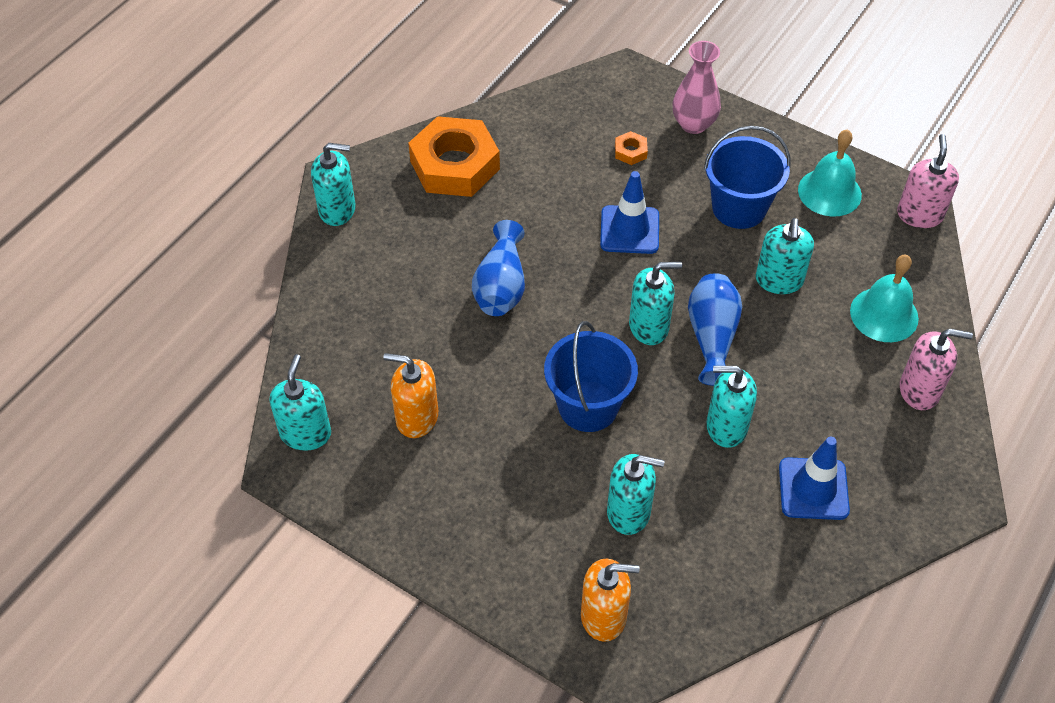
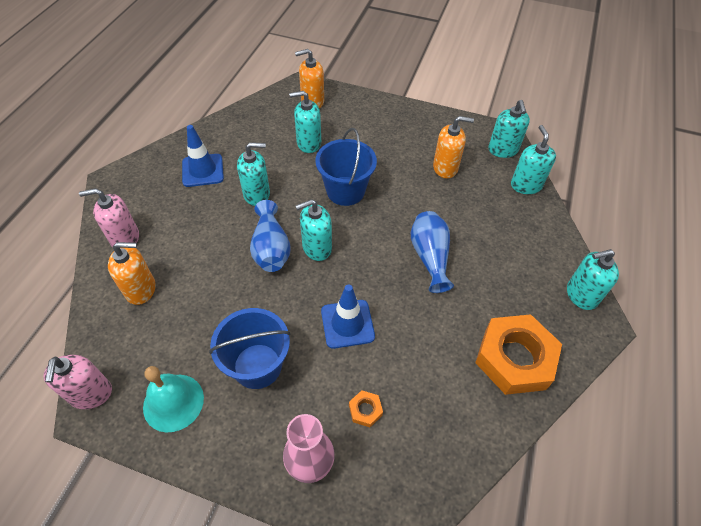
camera: 165 degrees right, 0 degrees up
(779, 280) = (222, 302): turquoise soap dispenser -> turquoise soap dispenser (526, 185)
(884, 314) = (141, 289): turquoise bell -> orange soap dispenser

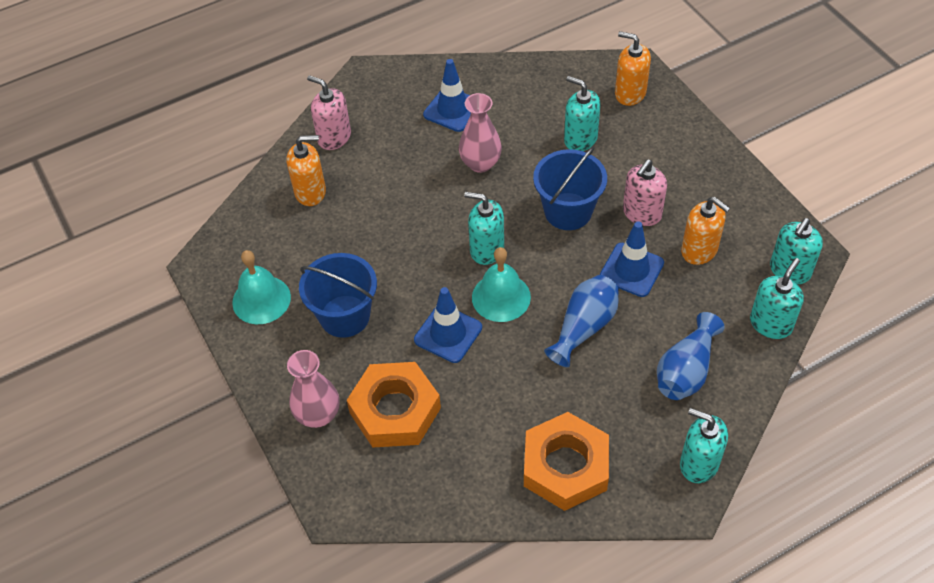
camera: 45 degrees right, 0 degrees up
(91, 394) = (212, 252): pink soap dispenser -> pink soap dispenser (641, 213)
(141, 289) = (310, 192): orange soap dispenser -> orange soap dispenser turned 45 degrees counterclockwise
(257, 194) = (480, 163): turquoise soap dispenser -> pink vase
(271, 248) = (445, 224): blue vase -> blue vase (686, 371)
(358, 273) = (501, 297): none -> turquoise bell
(365, 410) = (395, 410): orange nut -> orange nut, size x2.48
(420, 203) = (631, 270): none -> blue traffic cone

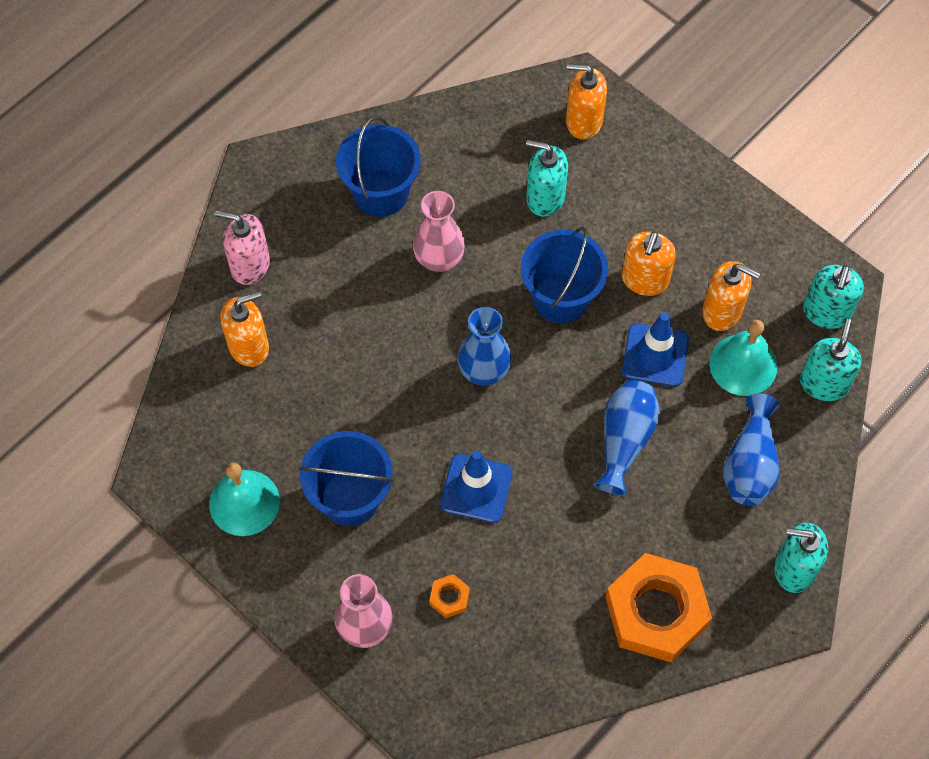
camera: 20 degrees left, 10 degrees up
(395, 410) = (449, 598): orange nut -> orange nut, size x0.40
(452, 110) = (381, 193): blue traffic cone -> blue bucket
(486, 249) = (484, 370): turquoise soap dispenser -> blue vase
(501, 297) = (520, 427): turquoise bell -> turquoise bell (743, 365)
(641, 213) = (645, 280): pink soap dispenser -> orange soap dispenser

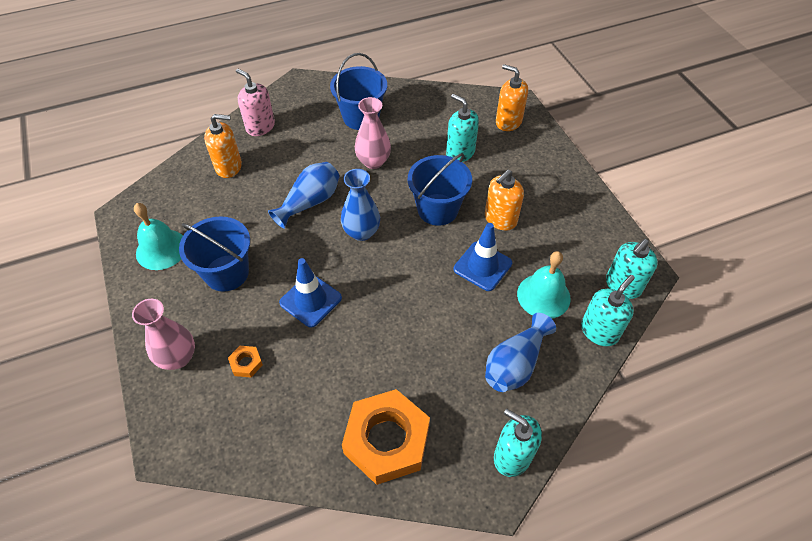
camera: 25 degrees right, 10 degrees down
(624, 440) = (431, 311): blue vase -> blue vase (310, 202)
(722, 311) = (545, 257): orange soap dispenser -> none

